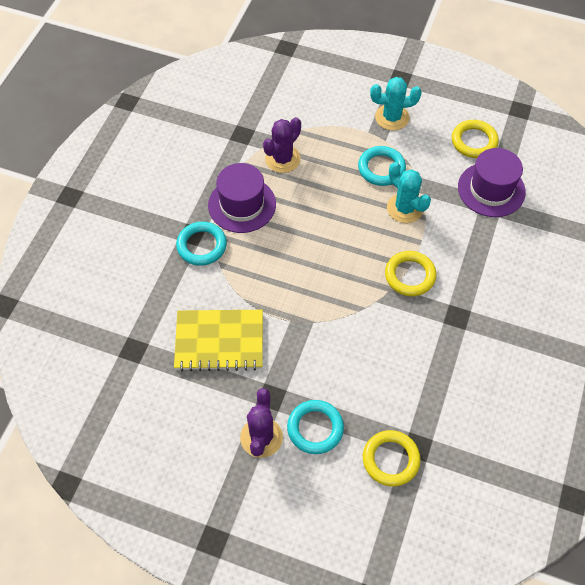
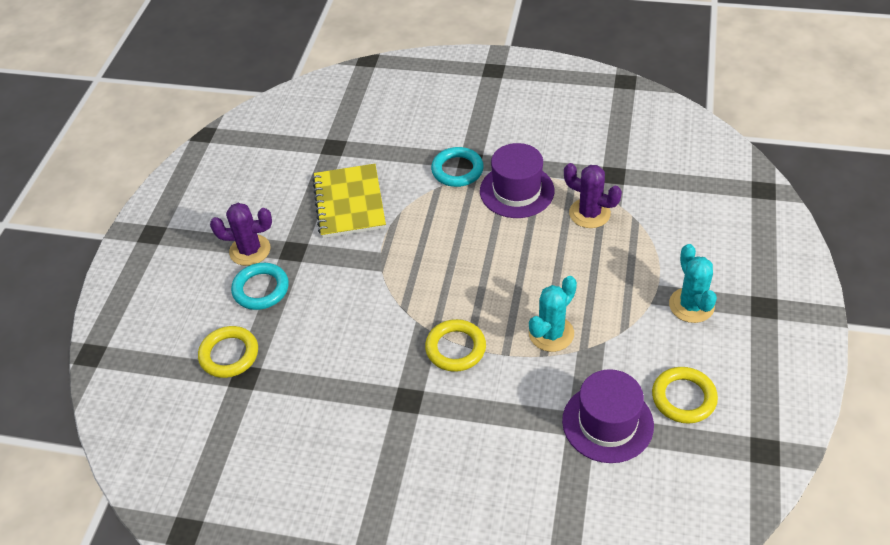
camera: 85 degrees right, 10 degrees down
(381, 168) = (605, 304): turquoise ring -> none

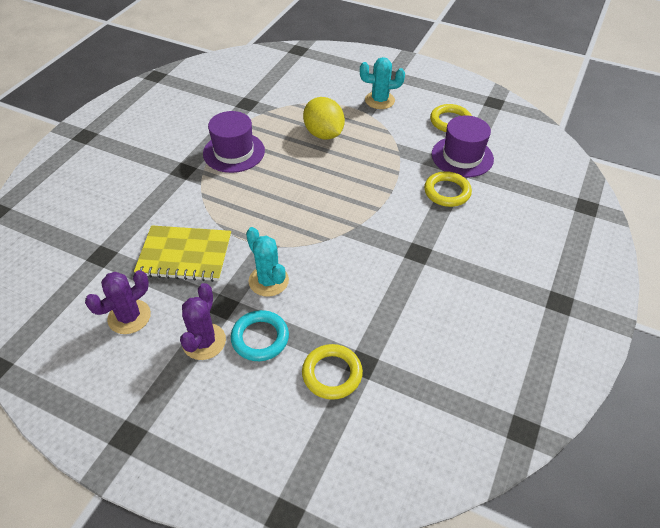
camera: 80 degrees left, 0 degrees up
(455, 348) = (377, 216): yellow ring -> yellow ring (447, 192)
(457, 170) = (189, 179): turquoise ring -> none
(551, 333) = (381, 165): turquoise cactus -> turquoise cactus (268, 281)
(587, 262) = (323, 134): none -> yellow lemon
(589, 213) = (278, 122): purple cactus -> purple cactus (129, 317)

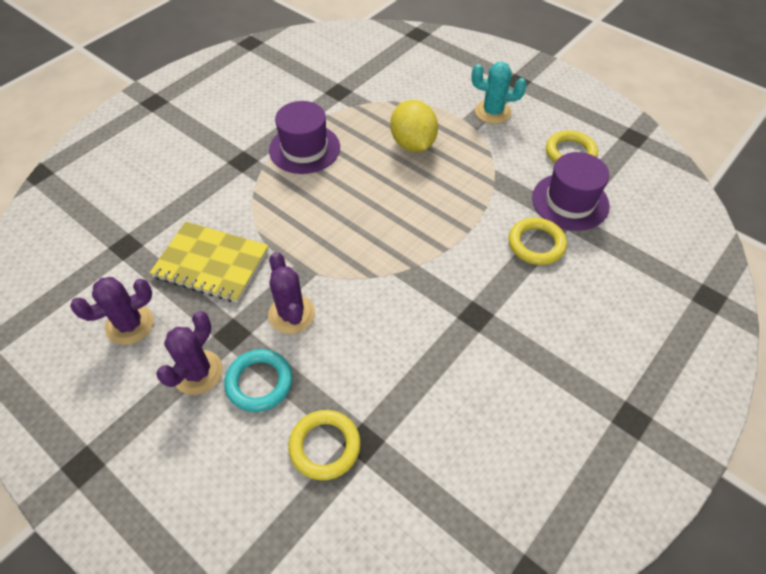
camera: 15 degrees right, 5 degrees up
(268, 281) = (291, 314): turquoise cactus -> purple cactus

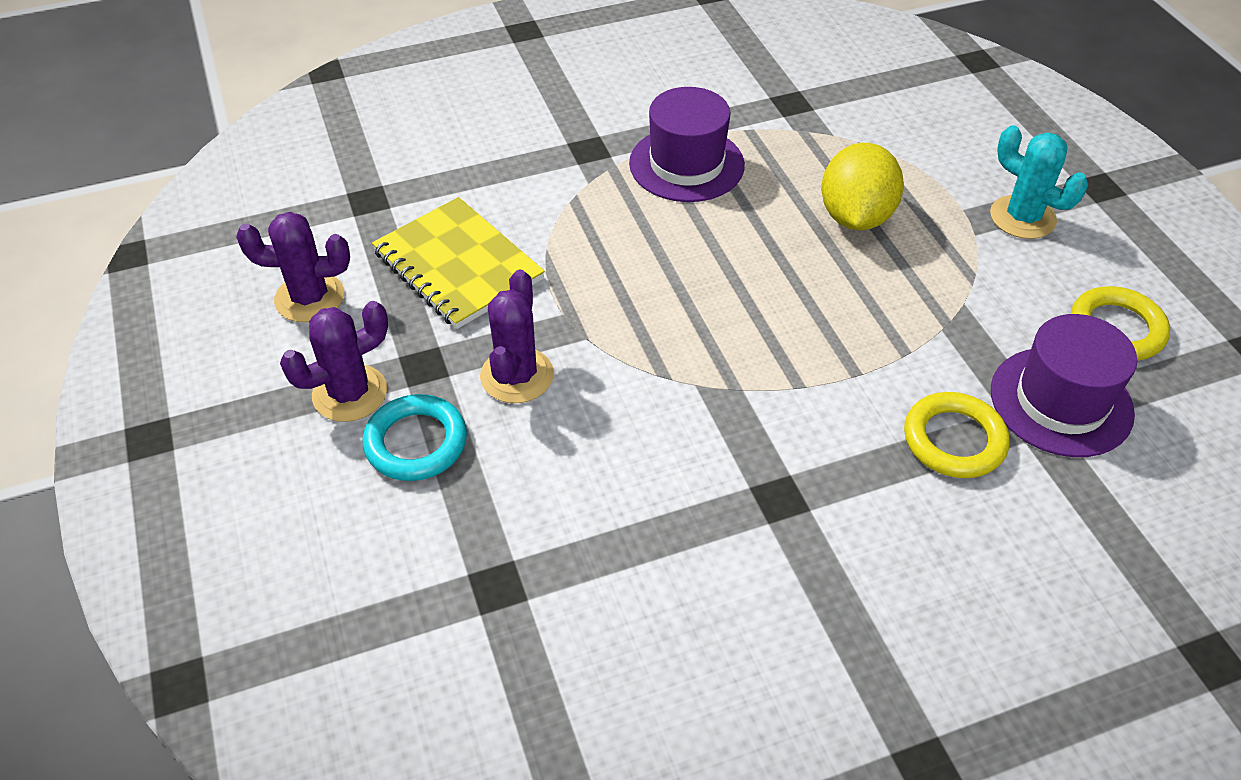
camera: 30 degrees right, 5 degrees down
(325, 446) = (443, 565): yellow ring -> none

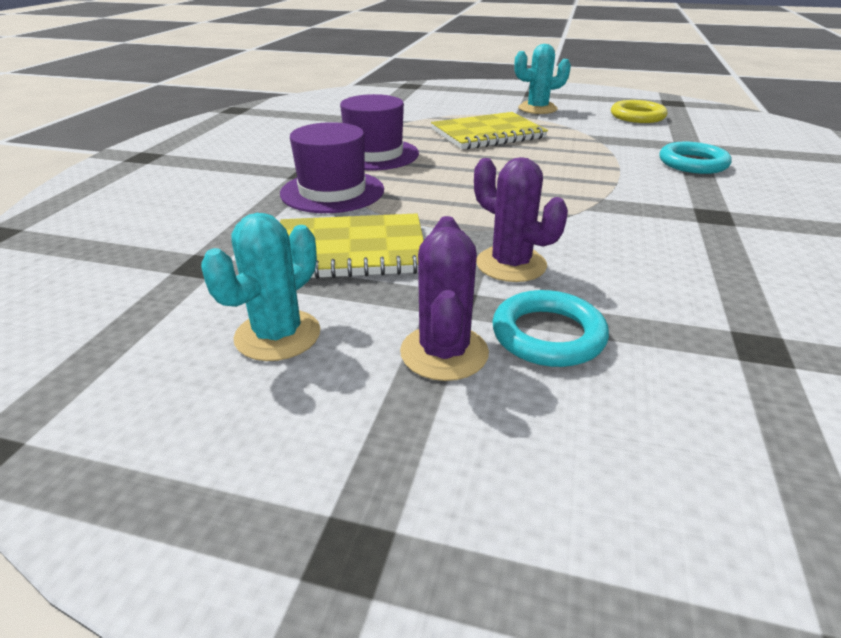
camera: 55 degrees left, 15 degrees down
(310, 298) = (278, 335): purple cactus -> turquoise cactus
(855, 217) = (487, 134): yellow lemon -> yellow notebook
(954, 440) = (693, 163): yellow ring -> turquoise ring
(1061, 401) = (680, 137): purple hat -> purple hat (332, 191)

